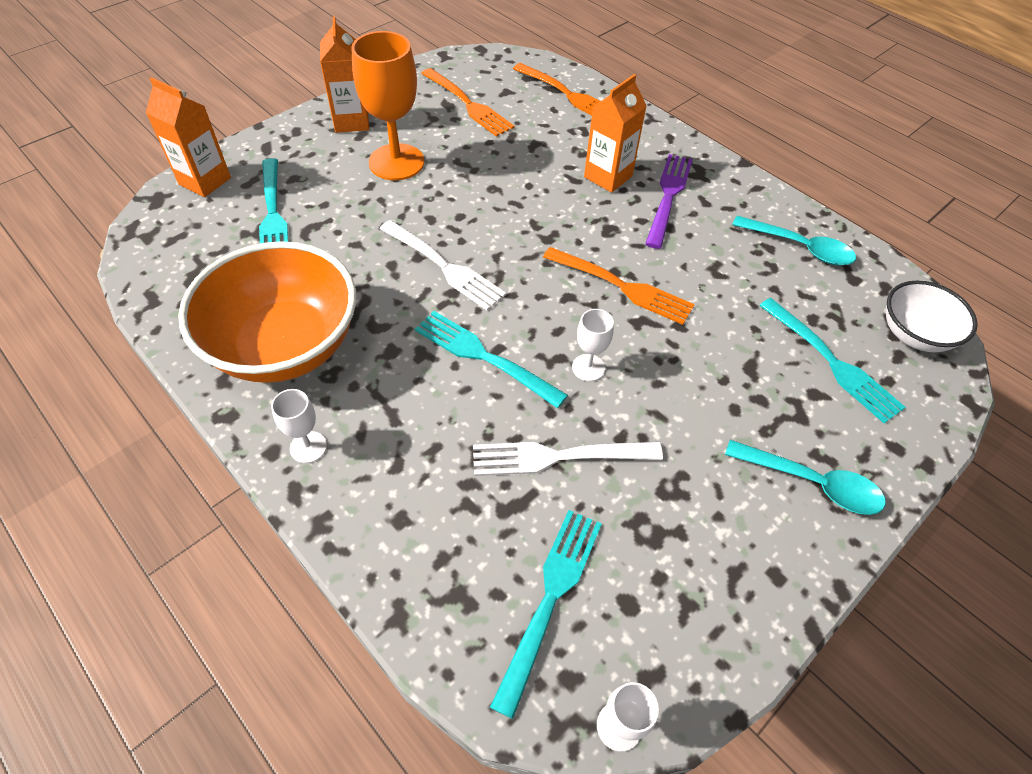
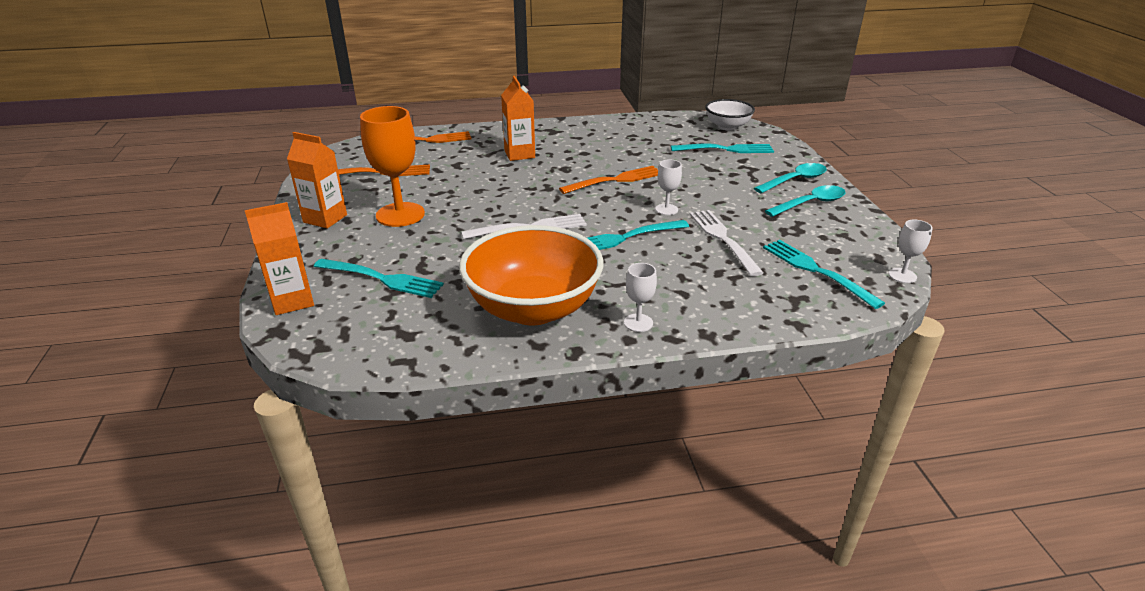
camera: 55 degrees left, 20 degrees down
(557, 457) = (723, 239): white fork -> white fork turned 135 degrees clockwise
(668, 196) = (560, 144): purple fork -> none
(800, 247) = (642, 128): turquoise spoon -> turquoise spoon (810, 203)

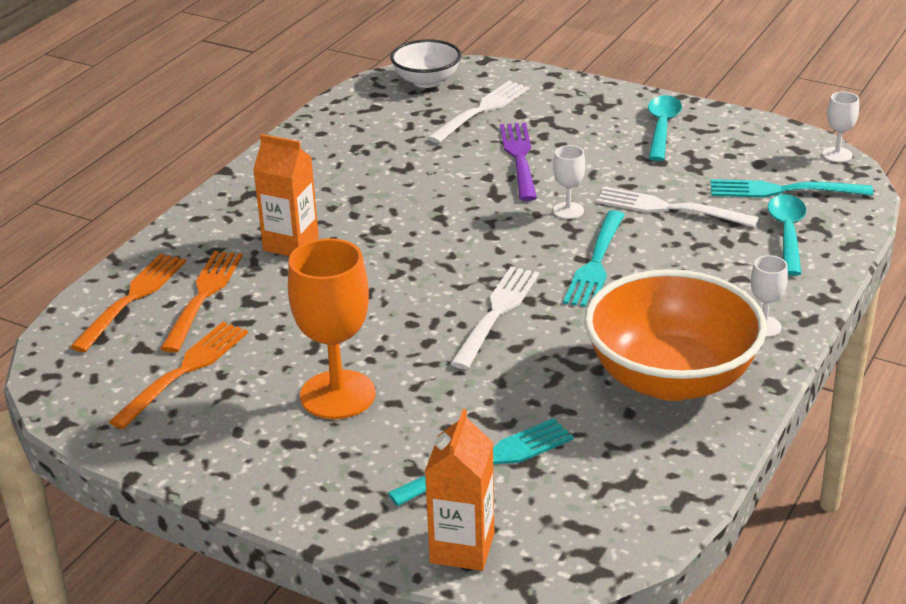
camera: 50 degrees left, 0 degrees up
(325, 218) = (266, 460): orange carton -> none
(616, 180) = (458, 210): orange fork -> orange fork (203, 296)
(697, 176) = (519, 158): none -> purple fork
(726, 149) = (482, 110): turquoise fork -> white fork
(795, 180) = (605, 110): turquoise spoon -> turquoise spoon (787, 233)

